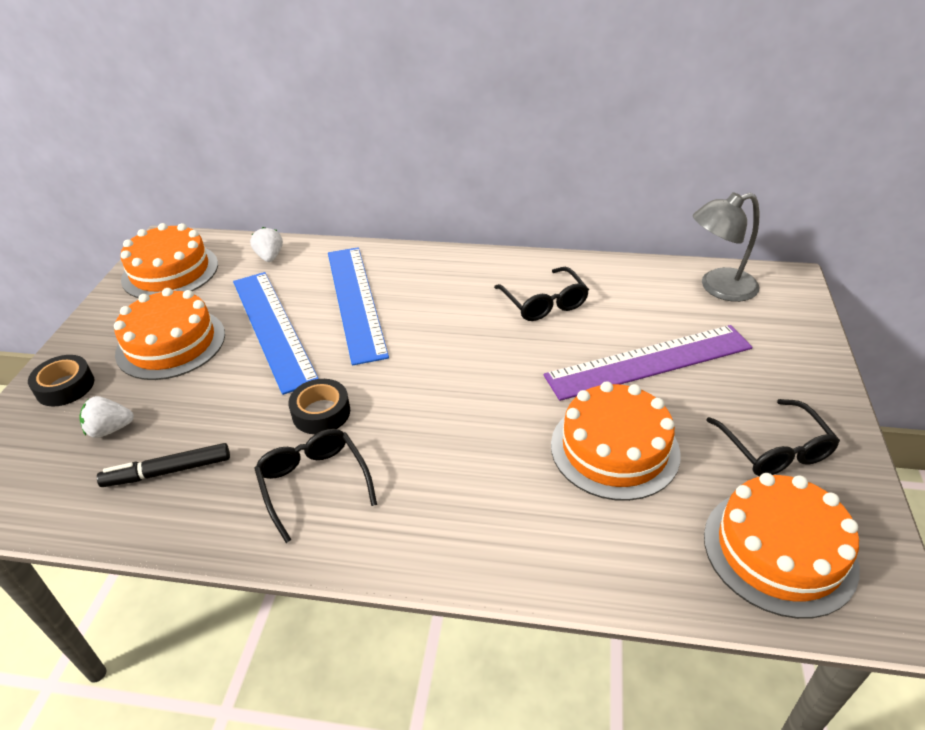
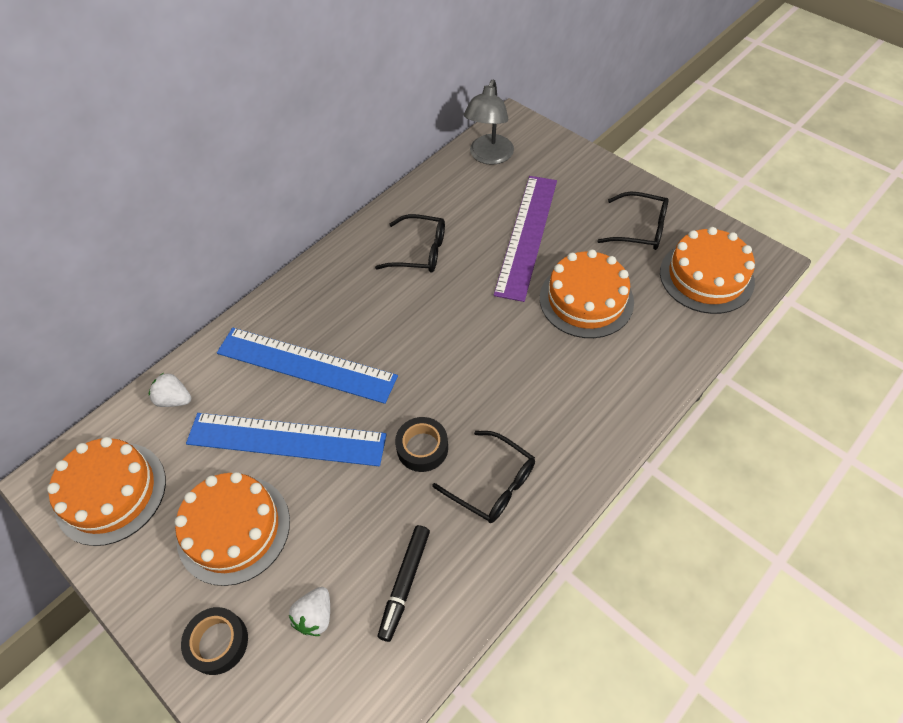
camera: 55 degrees left, 15 degrees up
(313, 483) = (493, 484): black glasses -> black glasses turned 150 degrees counterclockwise

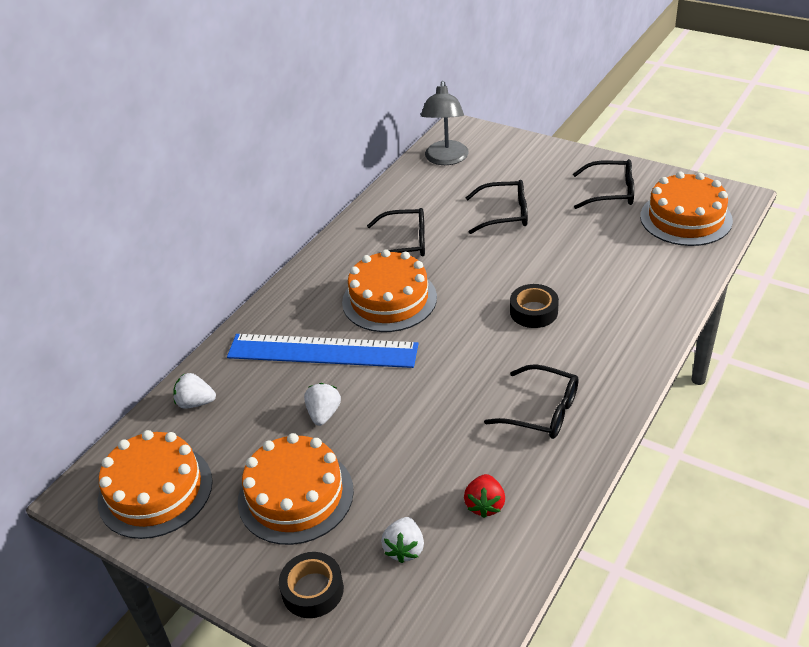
camera: 10 degrees left, 15 degrees down
(286, 439) = (324, 414): blue ruler -> white strawberry
(405, 583) = (485, 505): black marker -> red strawberry
(422, 448) = (463, 396): black tape -> black tape (533, 311)
(527, 235) = (505, 214): purple ruler -> black glasses
(586, 300) = (580, 254): orange cake -> orange cake (389, 299)

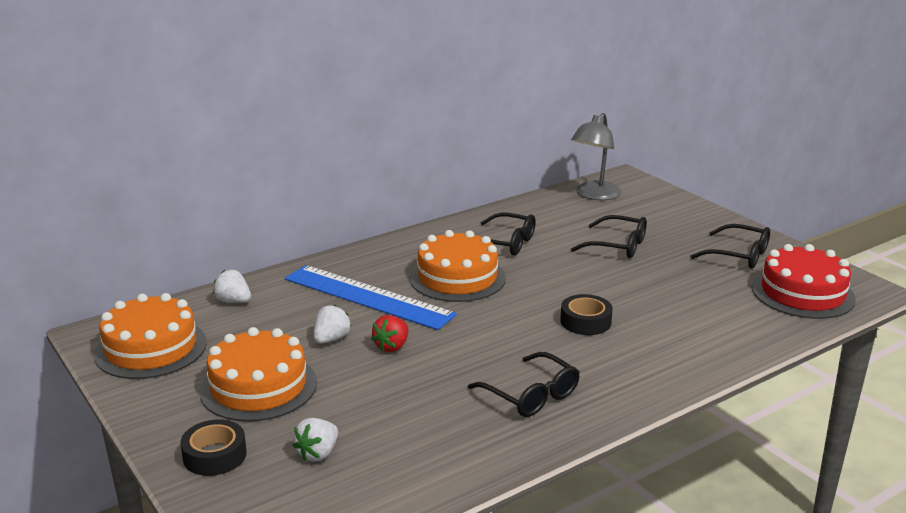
camera: 20 degrees right, 15 degrees down
(485, 505) = (417, 446): red strawberry -> red strawberry (392, 346)
(685, 218) = (803, 293): orange cake -> red cake

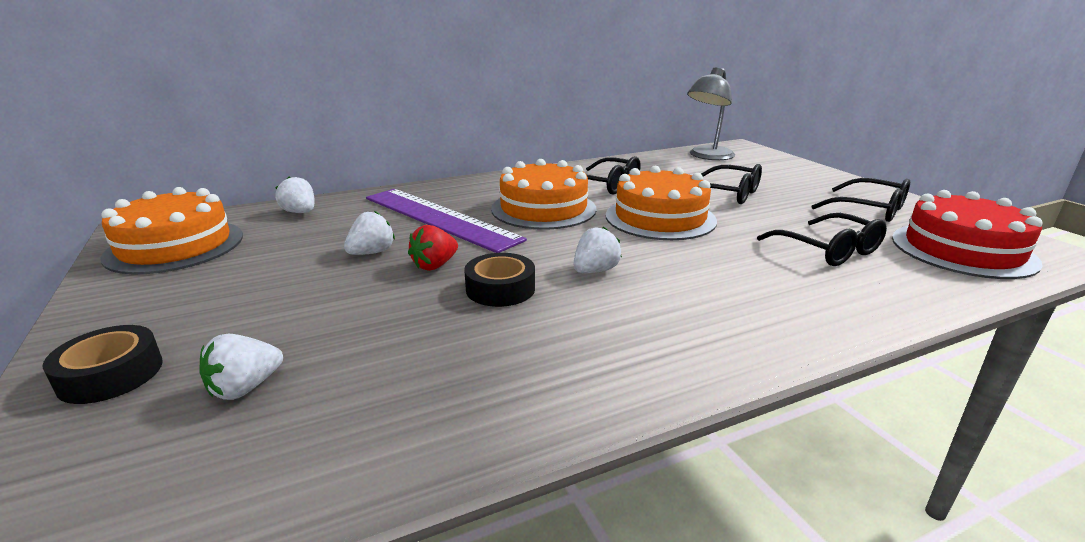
camera: 10 degrees right, 0 degrees up
(258, 386) = (248, 294): orange cake -> orange cake (660, 218)
(367, 297) = (439, 218): blue ruler -> purple ruler
(522, 339) = (595, 271): none -> white strawberry
(531, 395) = (585, 338): black glasses -> black glasses (828, 250)
(585, 321) = (679, 258): black tape -> black tape (500, 289)

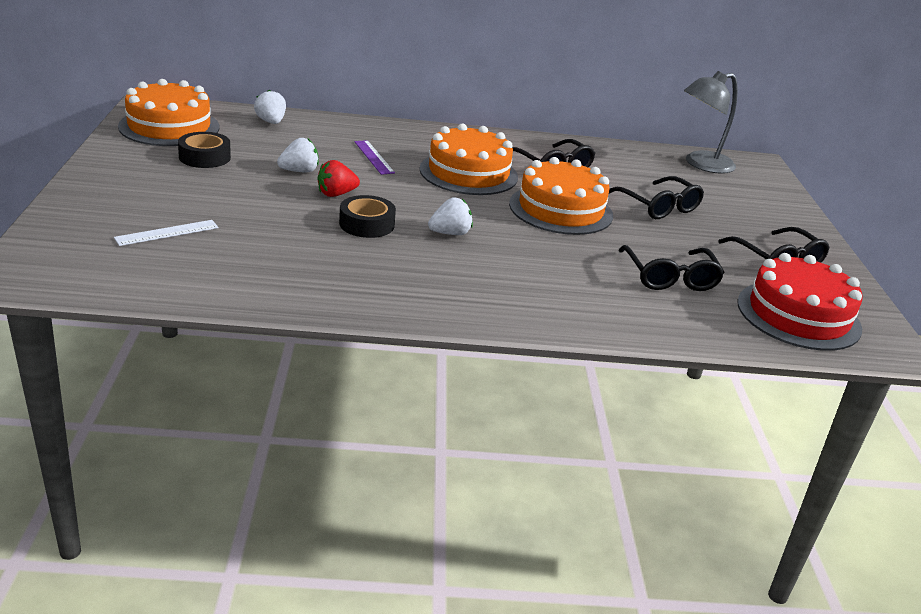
camera: 20 degrees right, 5 degrees up
(111, 374) = (100, 202): black tape -> black tape (204, 157)
(245, 388) = (167, 233): white strawberry -> white ruler
(439, 218) = (373, 157): purple ruler -> purple ruler, size x0.44

